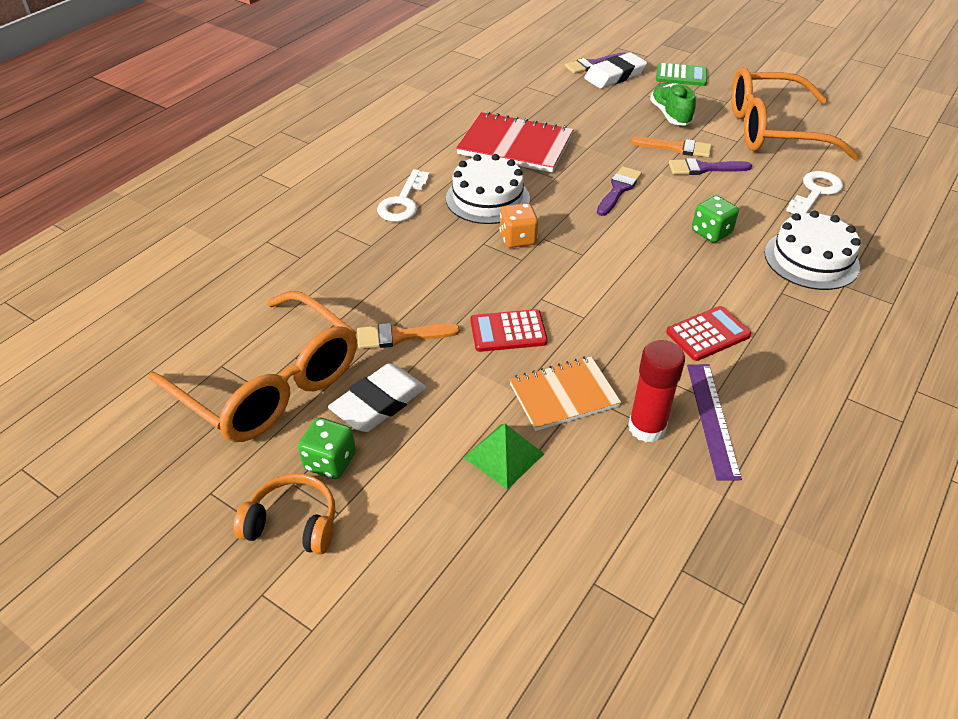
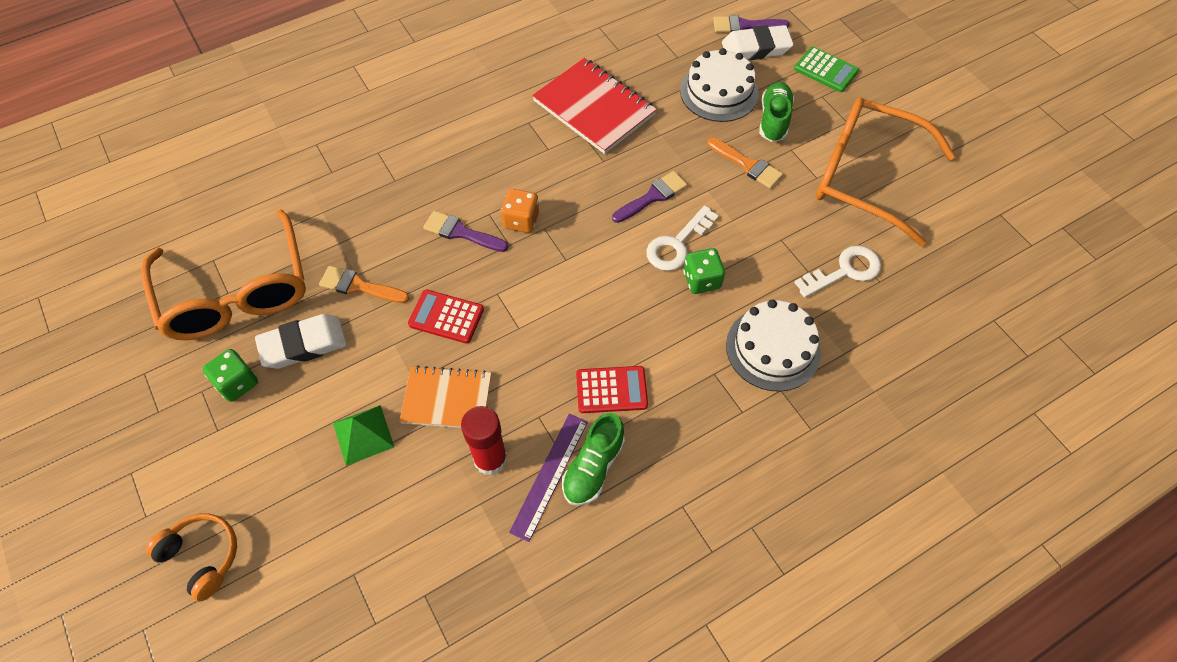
camera: 25 degrees right, 15 degrees up
(293, 523) = (182, 425): orange headphones -> orange headphones (202, 556)
(403, 202) = (451, 141): white key -> white key (677, 244)
(487, 198) = (526, 163): white cake -> white cake (719, 92)
(703, 168) = (754, 200): purple brush -> purple brush (461, 232)
(745, 398) = (593, 467): none -> green shoe

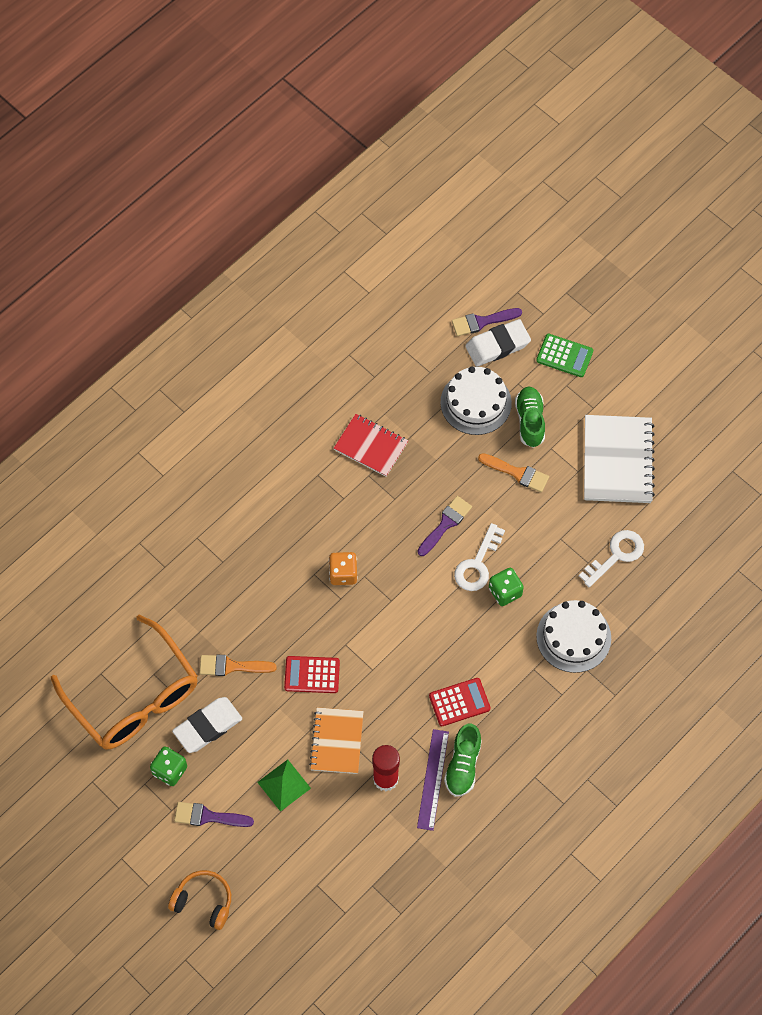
camera: 15 degrees left, 5 degrees up
(447, 399) = (337, 741): orange notebook -> orange notebook turned 75 degrees counterclockwise
(461, 232) = (297, 597): purple brush -> purple brush (208, 816)
(594, 108) = (371, 446): red notebook -> red notebook, size x0.66
(865, 176) = (618, 461): orange glasses -> white notebook

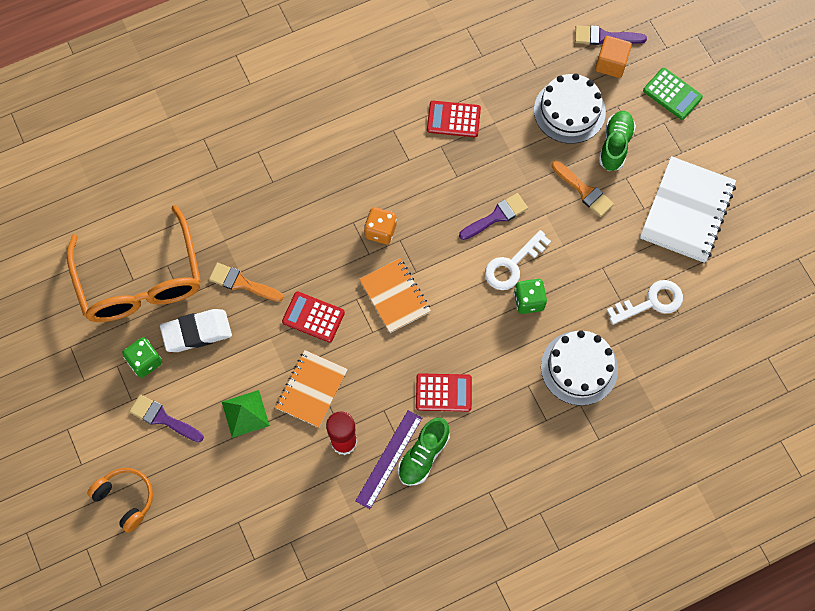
camera: 20 degrees right, 5 degrees up
(371, 446) = (453, 119): red notebook -> red calculator
(380, 629) = (395, 296): none -> orange notebook
(497, 345) = (611, 64): white eraser -> orange cube

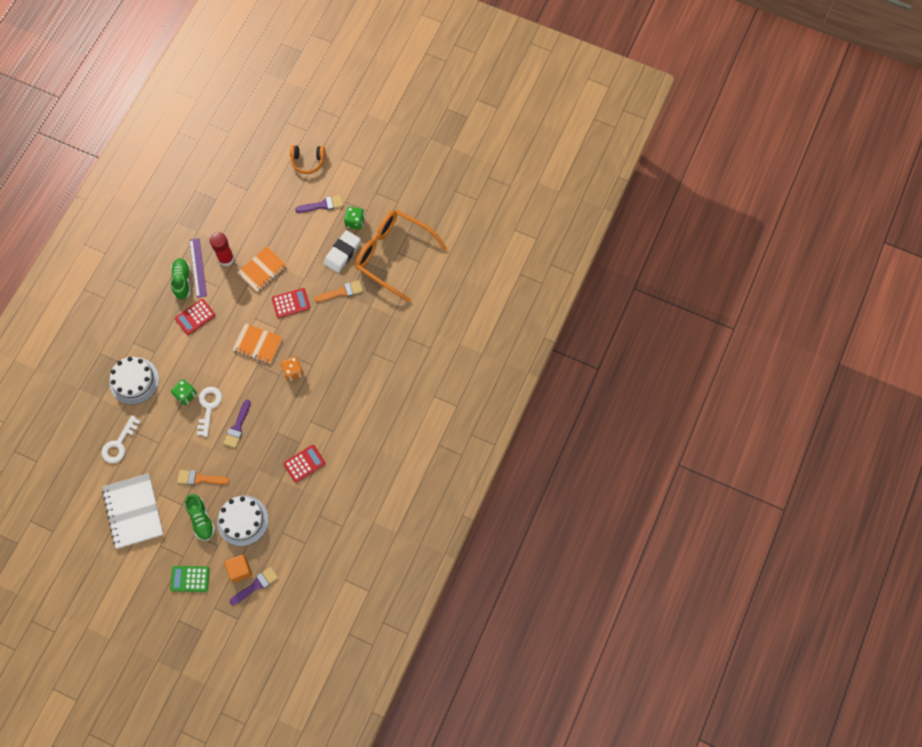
camera: 140 degrees right, 0 degrees up
(245, 413) = (285, 236): green pyramid -> none
(311, 389) = (262, 270): orange notebook -> orange notebook turned 60 degrees clockwise

